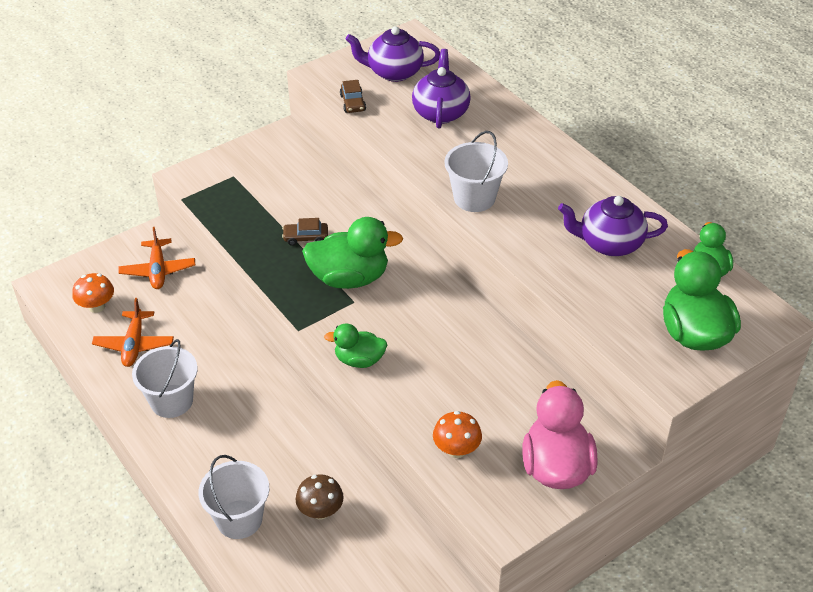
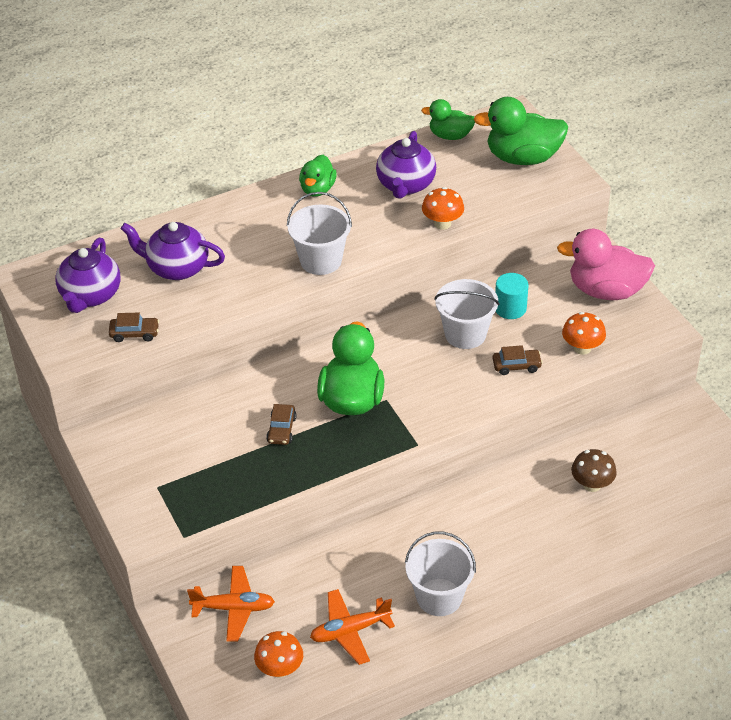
camera: 80 degrees left, 0 degrees up
(134, 345) = (350, 631): orange plane -> orange plane turned 150 degrees clockwise
(239, 519) = (596, 545): white bucket -> white bucket (465, 334)
(359, 360) = (466, 402): green duck -> green duck (317, 189)
(418, 395) = (516, 366): none -> brown car
(504, 383) = (510, 308): none -> turquoise cylinder
(556, 277) = (442, 223): none -> orange mushroom

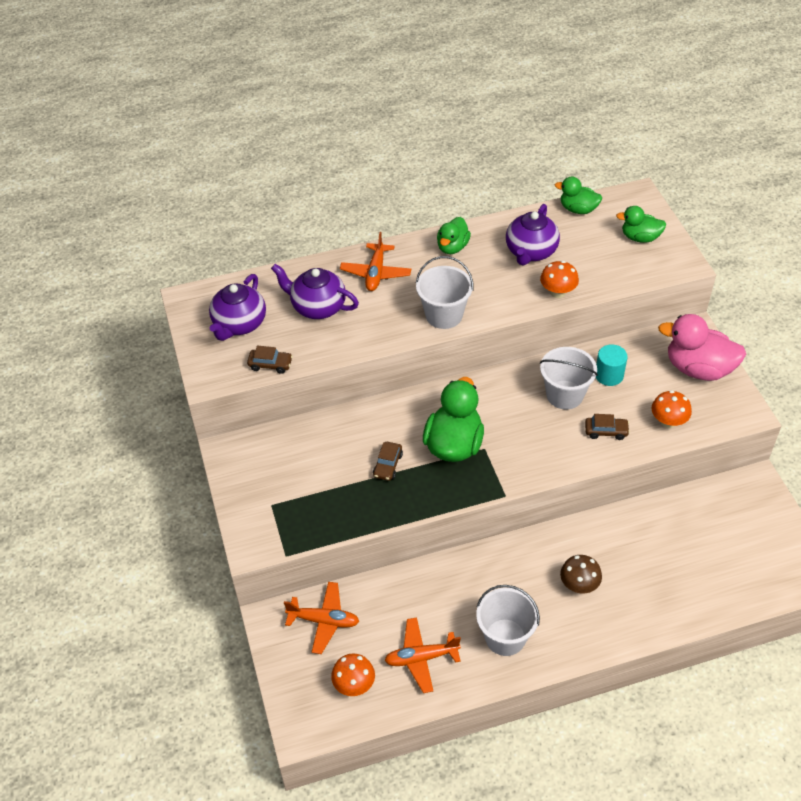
camera: 10 degrees right, 5 degrees up
(236, 225) = (376, 273): none -> orange plane
(523, 158) = (640, 237): green duck -> green duck, size x0.59
(592, 485) = (659, 548): brown mushroom -> brown mushroom (579, 585)

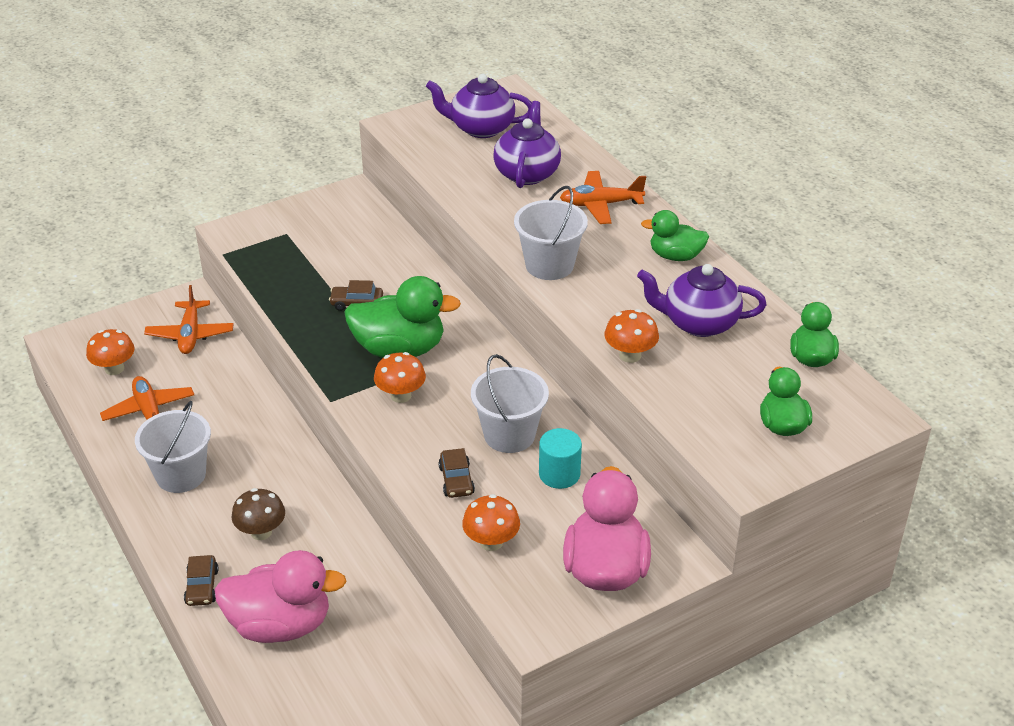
camera: 75 degrees right, 10 degrees down
(270, 364) = (428, 157): brown car -> brown car (202, 587)
(509, 451) = (400, 395): none -> orange mushroom
(673, 580) = (280, 625): none -> pink duck

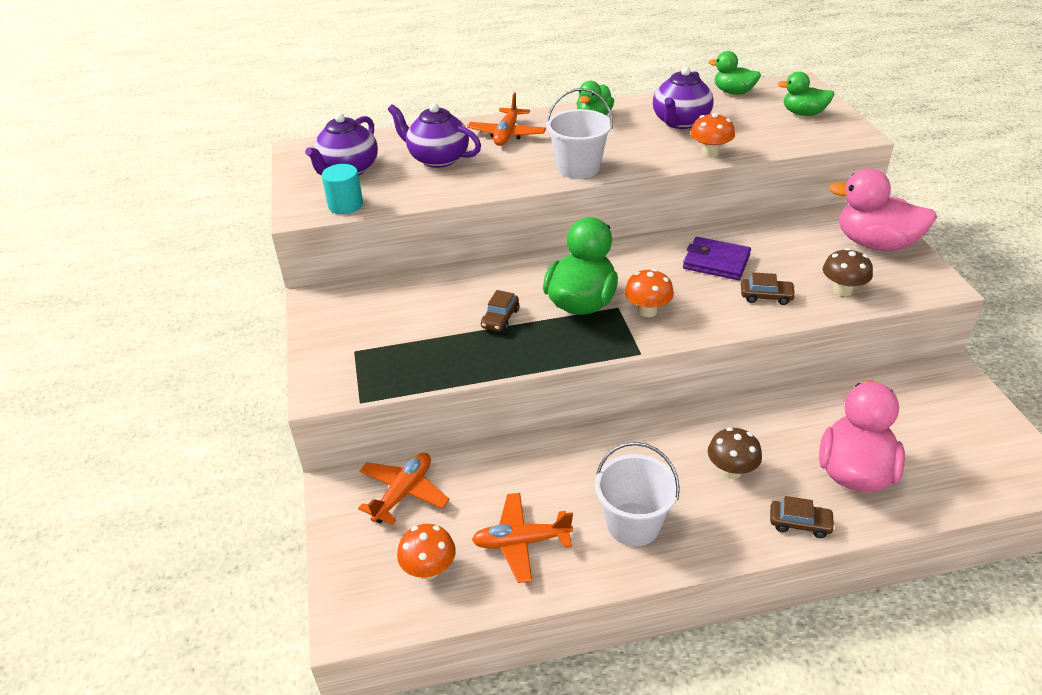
camera: 70 degrees left, 0 degrees up
(190, 335) = (403, 493): orange plane -> orange plane turned 75 degrees counterclockwise
(491, 542) = (842, 290): orange mushroom -> brown mushroom
(509, 435) = (716, 262): white bucket -> purple wallet
(559, 474) = (768, 246): turquoise cylinder -> turquoise cylinder (345, 205)

